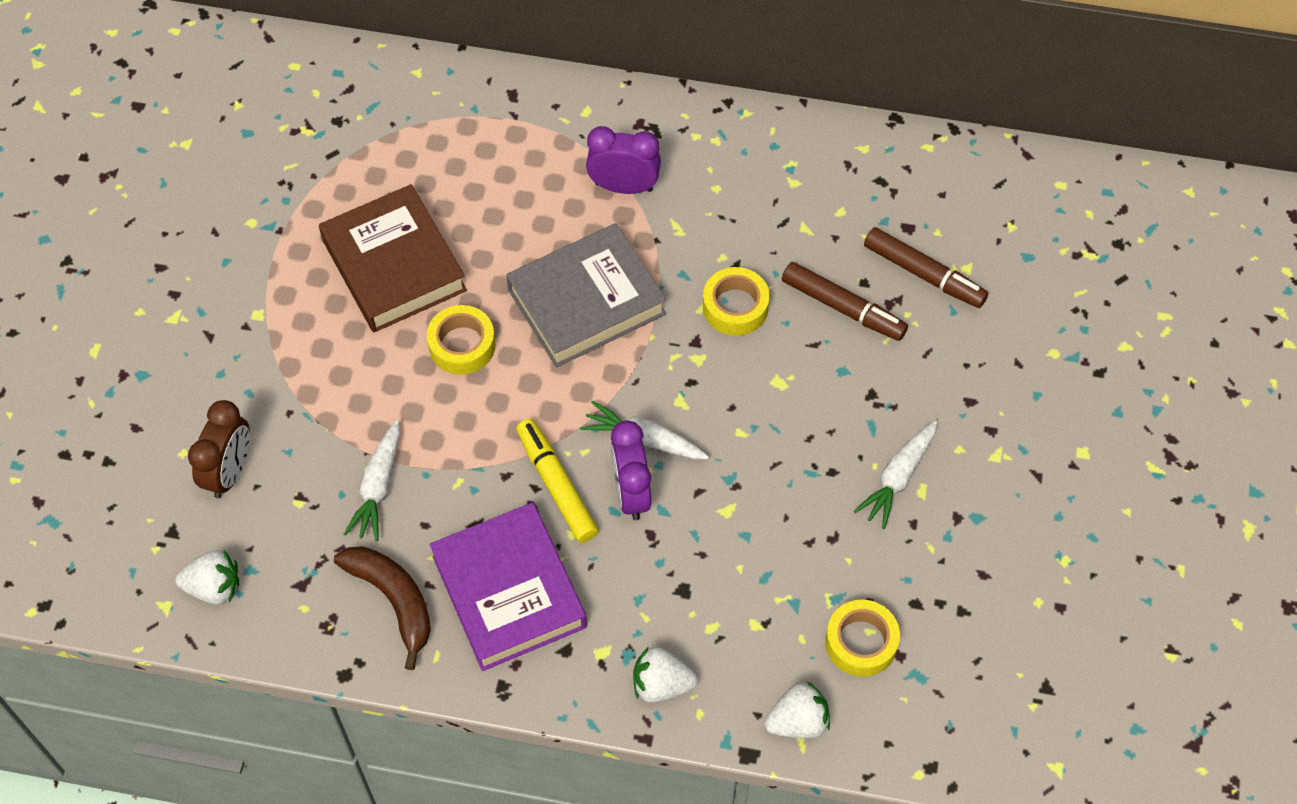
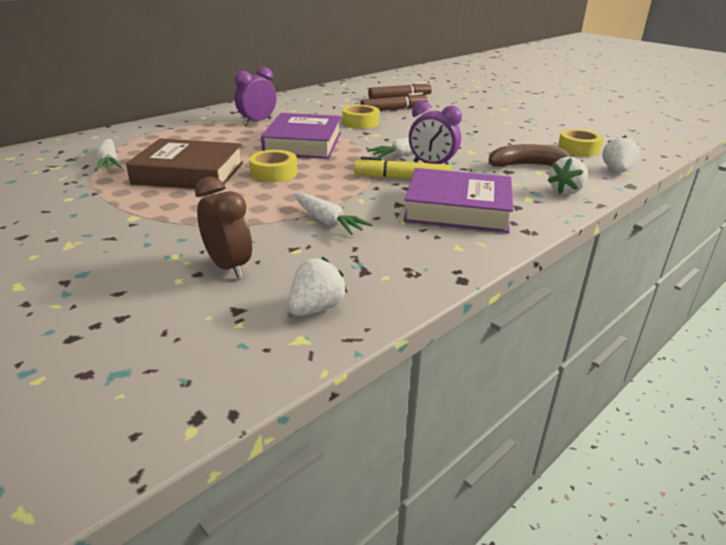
camera: 55 degrees left, 30 degrees down
(393, 600) = (420, 243): brown banana -> brown banana (527, 165)
(586, 301) = (303, 143): grey book -> purple book
(898, 478) = (494, 123): white carrot -> white carrot (109, 162)

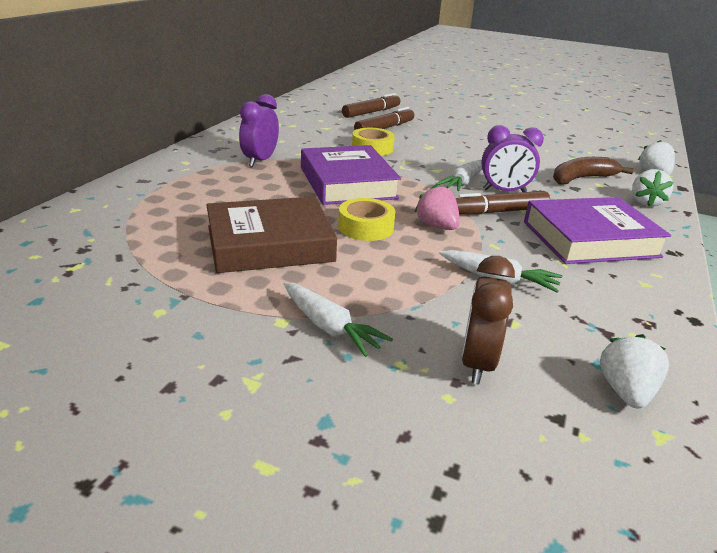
camera: 25 degrees left, 0 degrees up
(109, 162) = (146, 245): white carrot -> white carrot (329, 327)
(228, 267) = (477, 363): brown clock -> brown clock turned 105 degrees counterclockwise
(332, 180) = (436, 226): none -> pink strawberry
(402, 178) = (498, 212): yellow marker -> brown marker
(578, 149) = (597, 154): yellow tape -> none

